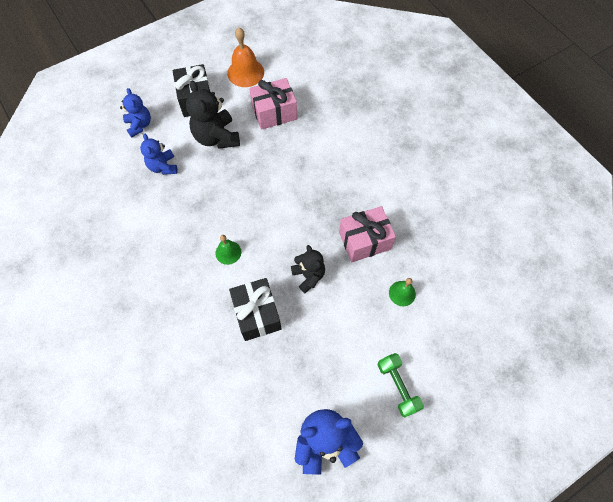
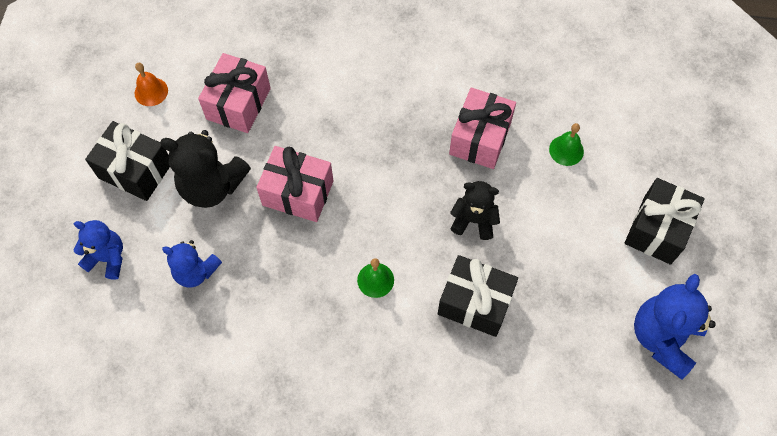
camera: 50 degrees left, 0 degrees up
(245, 72) = (151, 91): orange bell -> orange bell, size x0.59
(247, 177) = (298, 193): none -> pink gift
(397, 386) = (657, 229): green dumbbell -> black gift

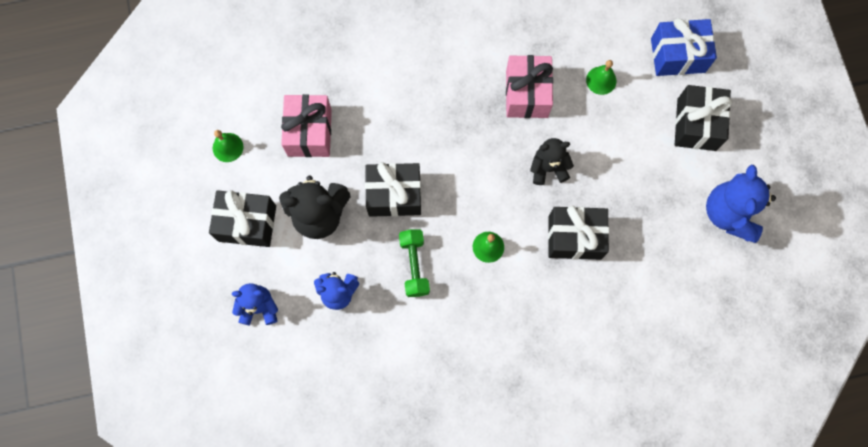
camera: 20 degrees left, 10 degrees up
(151, 91) = (228, 147): orange bell -> green bell
(288, 272) = (414, 265): none -> green dumbbell
(298, 193) = (394, 195): pink gift -> black gift
(661, 152) = (678, 55): none -> blue gift

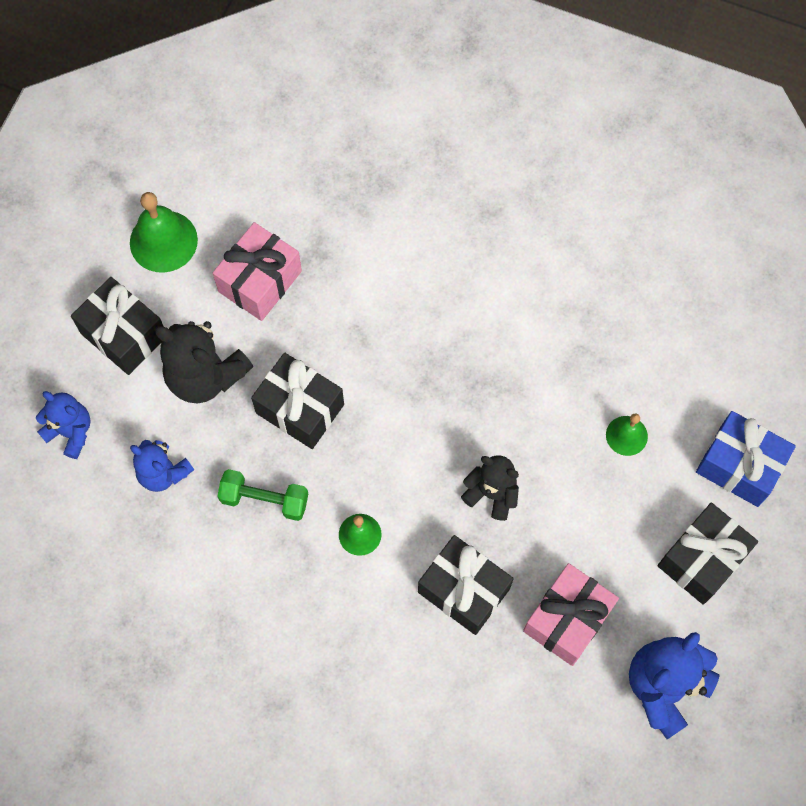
camera: 35 degrees right, 5 degrees down
(228, 147) = (163, 241): green bell -> green bell, size x1.70
(414, 265) = (264, 499): green dumbbell -> green dumbbell turned 75 degrees clockwise
(527, 94) = (529, 395): pink gift -> pink gift (567, 619)

